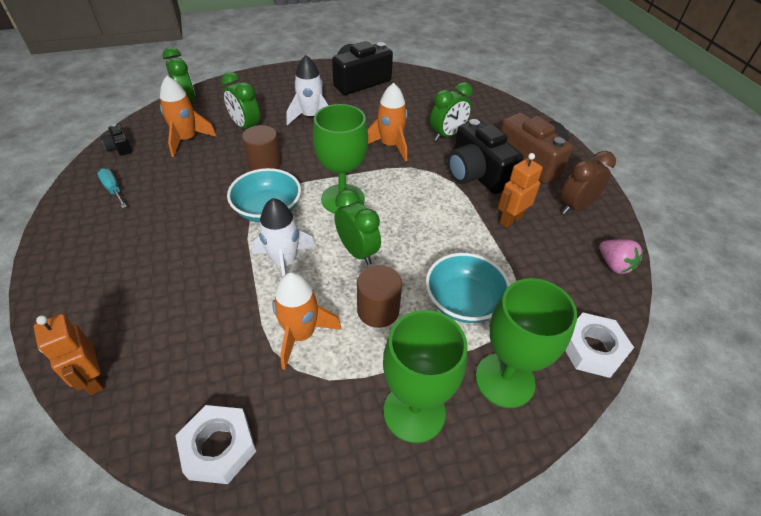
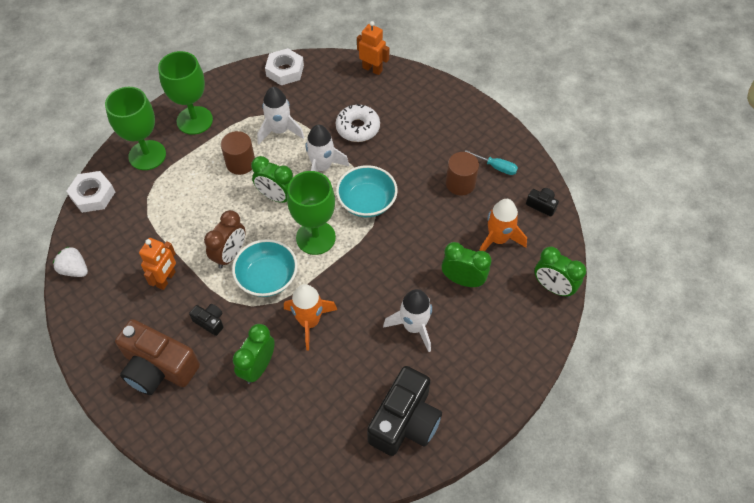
camera: 155 degrees right, 10 degrees up
(202, 293) = (358, 128): none -> white donut
(264, 164) = (406, 243): brown cylinder -> brown cylinder (460, 183)
(301, 334) = (280, 131): orange rocket -> white rocket
(463, 302) = (186, 192): turquoise bowl -> turquoise bowl (267, 278)
(477, 174) = (210, 322): black camera -> black camera, size x0.44
(575, 207) = (109, 321): brown clock -> brown clock (230, 255)
(614, 265) = (75, 270): pink strawberry -> white strawberry

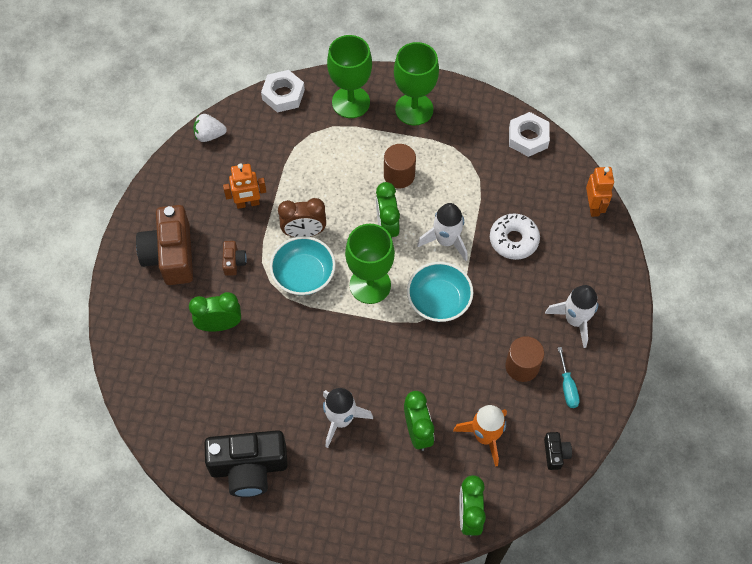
camera: 55 degrees right, 5 degrees up
(75, 270) = (209, 135): white strawberry -> white strawberry turned 90 degrees counterclockwise
(210, 322) = (234, 262): black camera -> brown camera
(280, 131) = (457, 181): white rocket -> white rocket (575, 320)
(309, 322) = (286, 335): orange rocket -> none

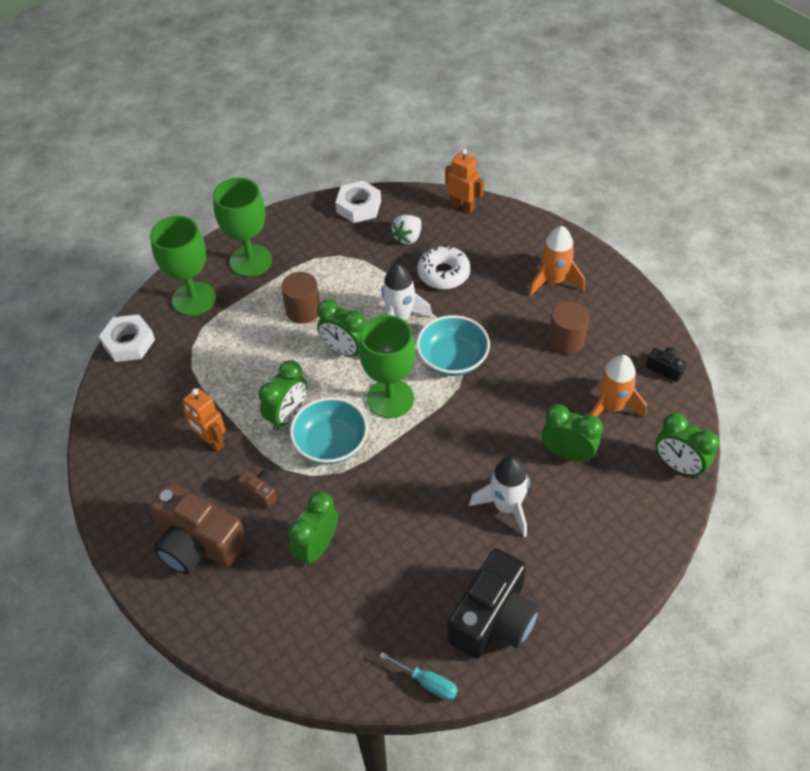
camera: 50 degrees left, 10 degrees down
(209, 135) = (104, 427): white strawberry -> white strawberry (408, 238)
(248, 203) = (211, 441): orange robot -> orange robot turned 105 degrees clockwise
(304, 232) = (287, 415): brown clock -> green clock
(567, 386) = (610, 322): turquoise screwdriver -> turquoise screwdriver (427, 682)
(575, 320) = (553, 280): white rocket -> orange rocket

